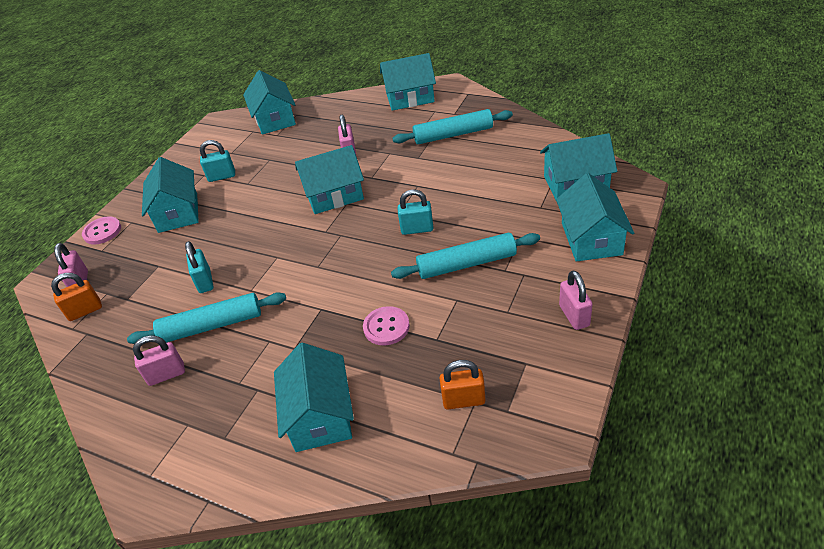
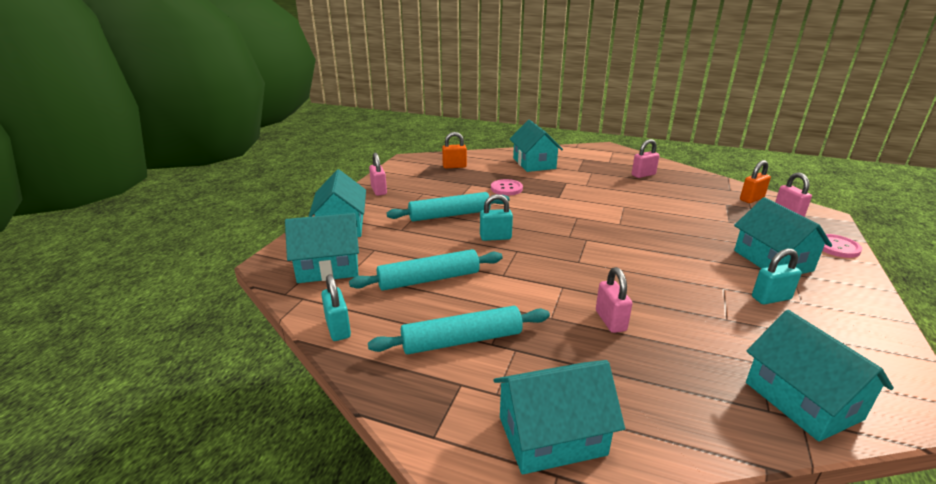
camera: 170 degrees right, 15 degrees down
(205, 282) = (669, 211): turquoise padlock -> turquoise padlock (338, 328)
(211, 326) = (635, 191): turquoise rolling pin -> turquoise rolling pin (429, 279)
(334, 195) = (597, 269): turquoise house -> none

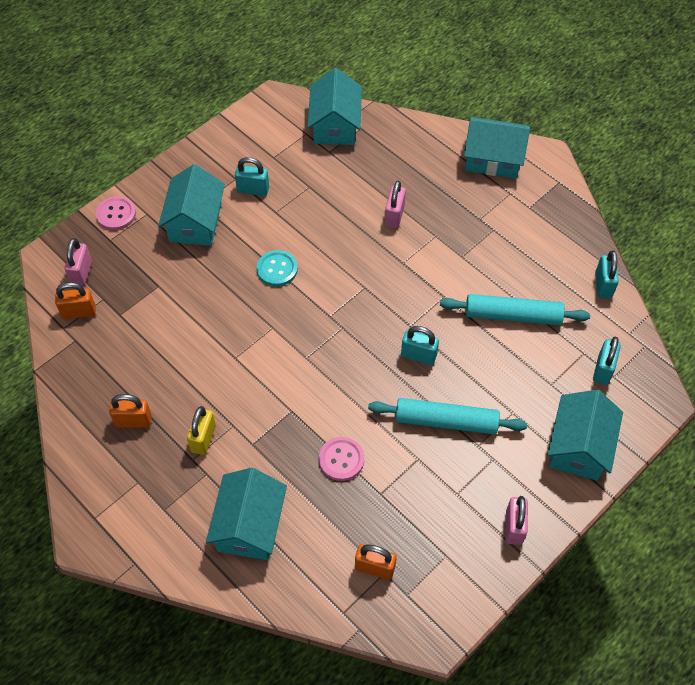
camera: 155 degrees left, 30 degrees up
(328, 267) = (603, 370): turquoise house -> turquoise padlock
(462, 340) = (513, 240): turquoise rolling pin -> none
(596, 178) = (203, 438): none -> yellow padlock
(643, 175) = (133, 421): pink padlock -> orange padlock
(662, 252) = (277, 269): none -> turquoise button

